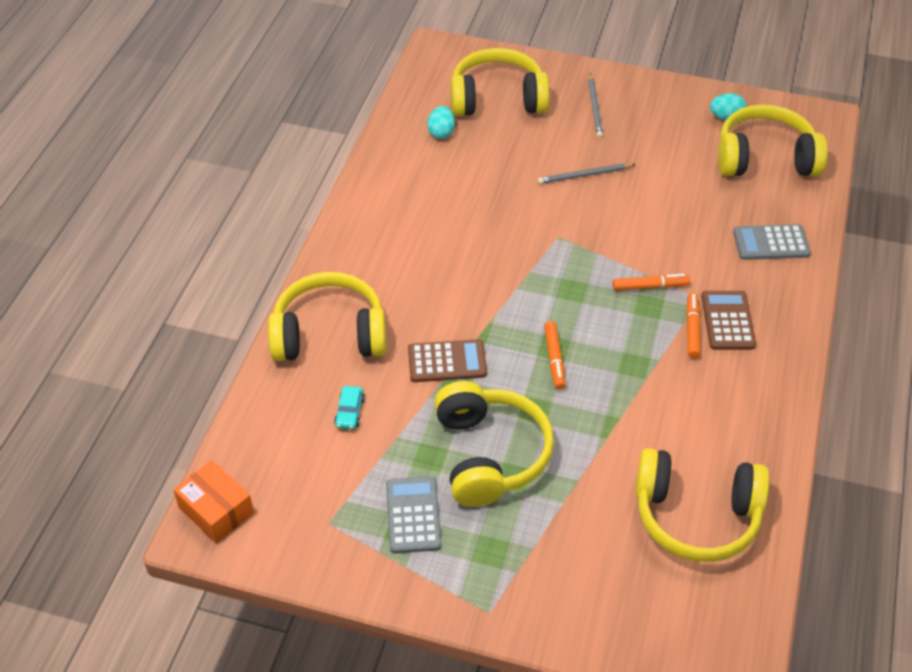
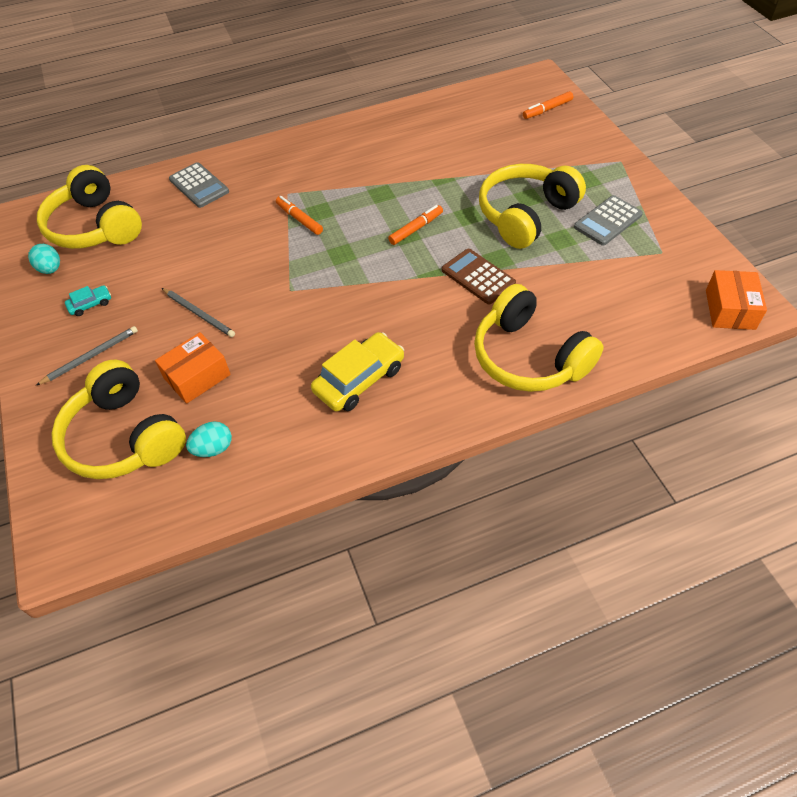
camera: 125 degrees left, 5 degrees up
(349, 412) = (578, 298): turquoise car -> turquoise car (90, 304)
(419, 227) = (359, 379): none -> yellow car
(516, 150) = (197, 376): none -> orange box
(692, 329) = (322, 184): orange marker -> orange marker (547, 109)
(696, 516) = (466, 123): yellow headphones -> none
(728, 321) = (298, 173): brown calculator -> none

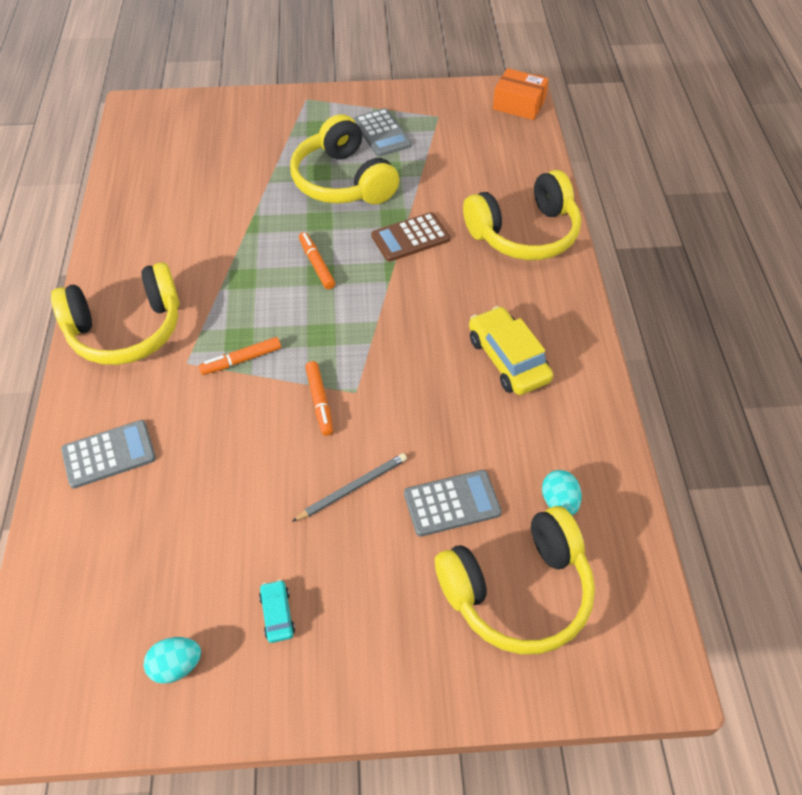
camera: 75 degrees left, 0 degrees up
(91, 356) = (375, 620): grey pencil -> none
(95, 226) = (116, 596): yellow headphones -> yellow headphones (126, 329)
(197, 376) = (452, 503): orange box -> grey calculator
(547, 109) = (194, 119): orange marker -> orange marker (320, 401)

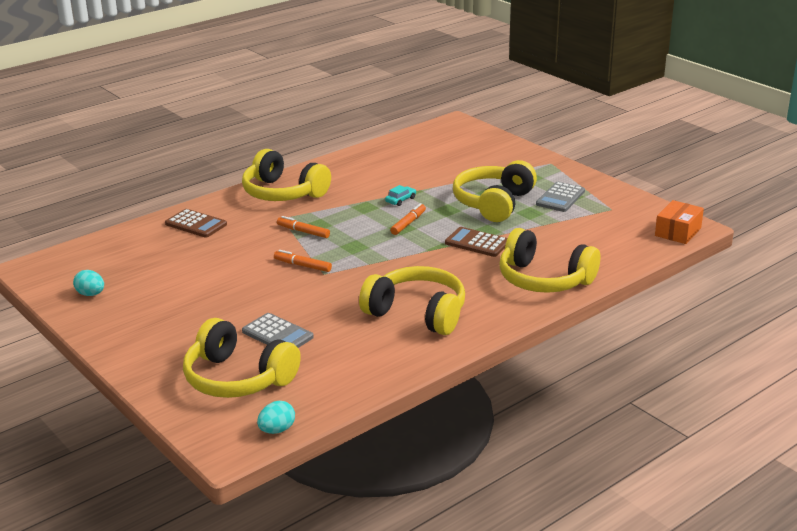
camera: 55 degrees right, 25 degrees down
(109, 454) = (196, 224): grey calculator -> brown calculator
(277, 614) = (147, 309): turquoise car -> turquoise car (400, 200)
(320, 401) = (302, 266): orange marker -> orange marker turned 75 degrees clockwise
(353, 488) = (252, 299): grey pencil -> none
(508, 359) = (417, 313): yellow car -> yellow headphones
(519, 104) = (678, 232): orange box -> orange box turned 45 degrees clockwise
(559, 502) = (321, 371): turquoise egg -> turquoise egg (277, 430)

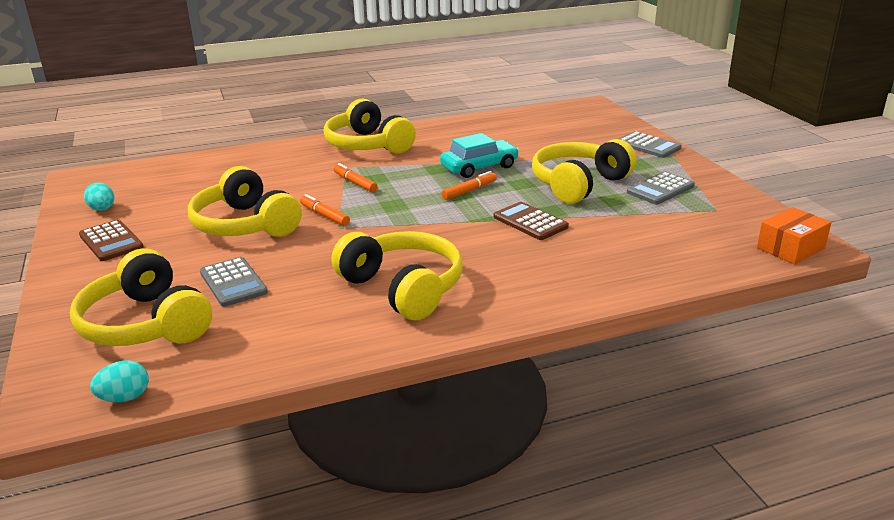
camera: 20 degrees right, 0 degrees up
(196, 224) = (261, 161): brown calculator -> brown calculator (111, 241)
(400, 200) = (479, 167): turquoise car -> turquoise car, size x2.03
(528, 158) = (648, 146): none -> grey calculator
(544, 279) = (582, 276): yellow headphones -> yellow headphones (245, 224)

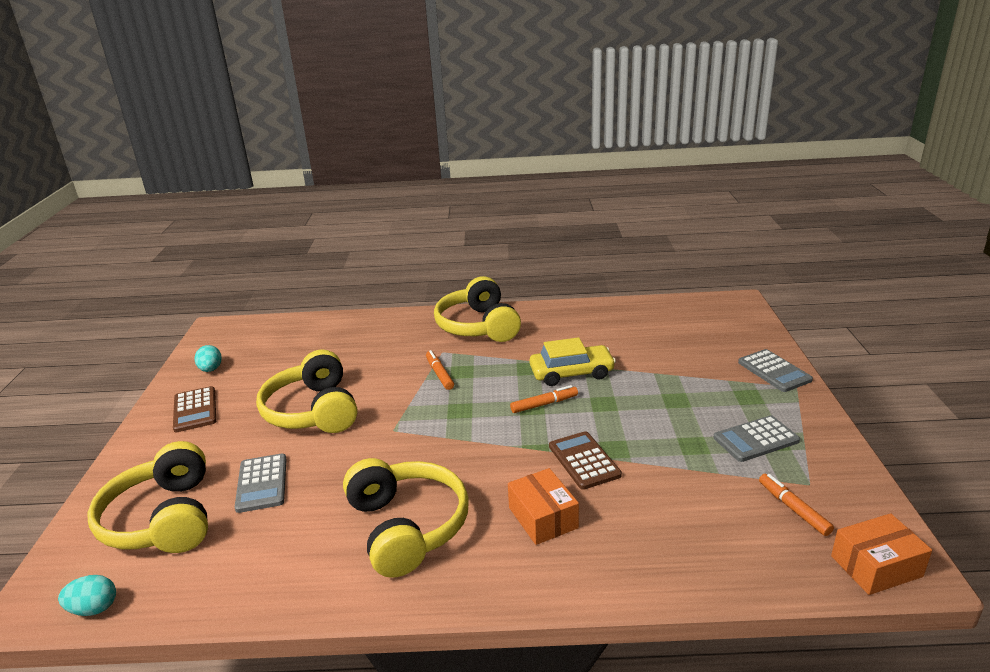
camera: 20 degrees right, 0 degrees up
(324, 215) = (388, 412): orange marker -> orange marker (793, 509)
(479, 167) = (571, 373): turquoise car -> yellow car
(520, 262) = (543, 518): none -> orange box
(579, 184) = (665, 415): yellow headphones -> none

